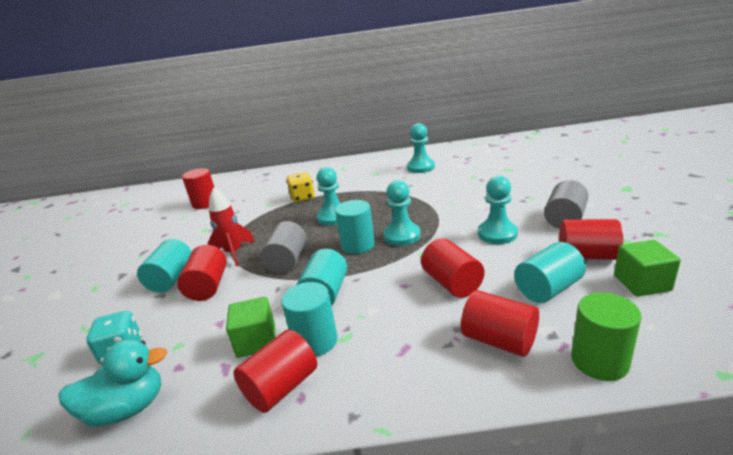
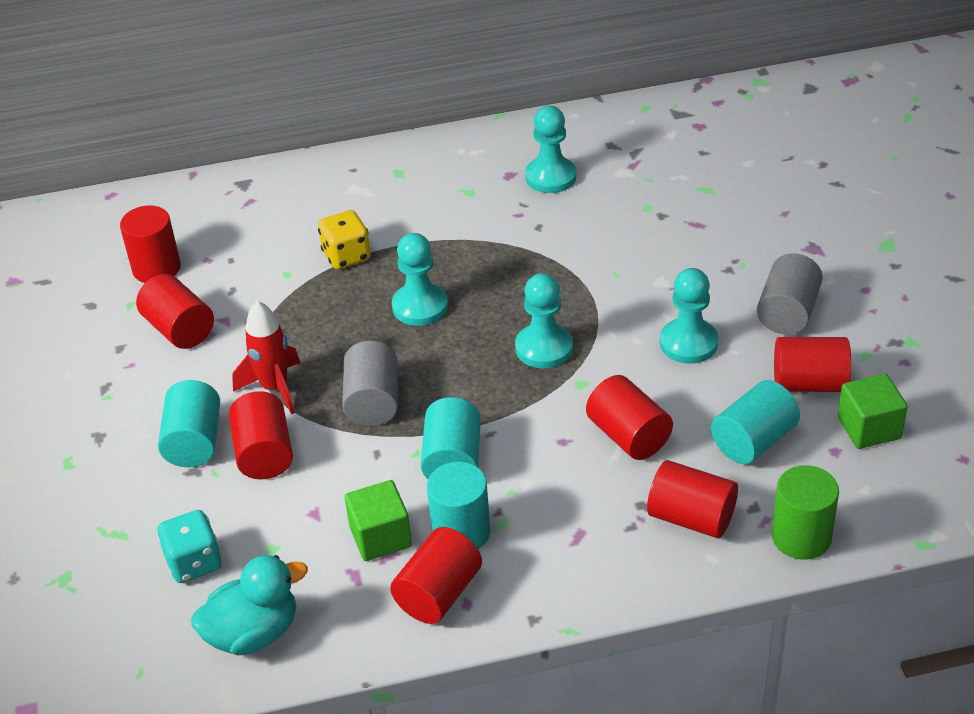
camera: 10 degrees left, 15 degrees up
(199, 227) = (179, 329): none -> red cylinder
(358, 245) = (477, 368): turquoise cylinder -> none

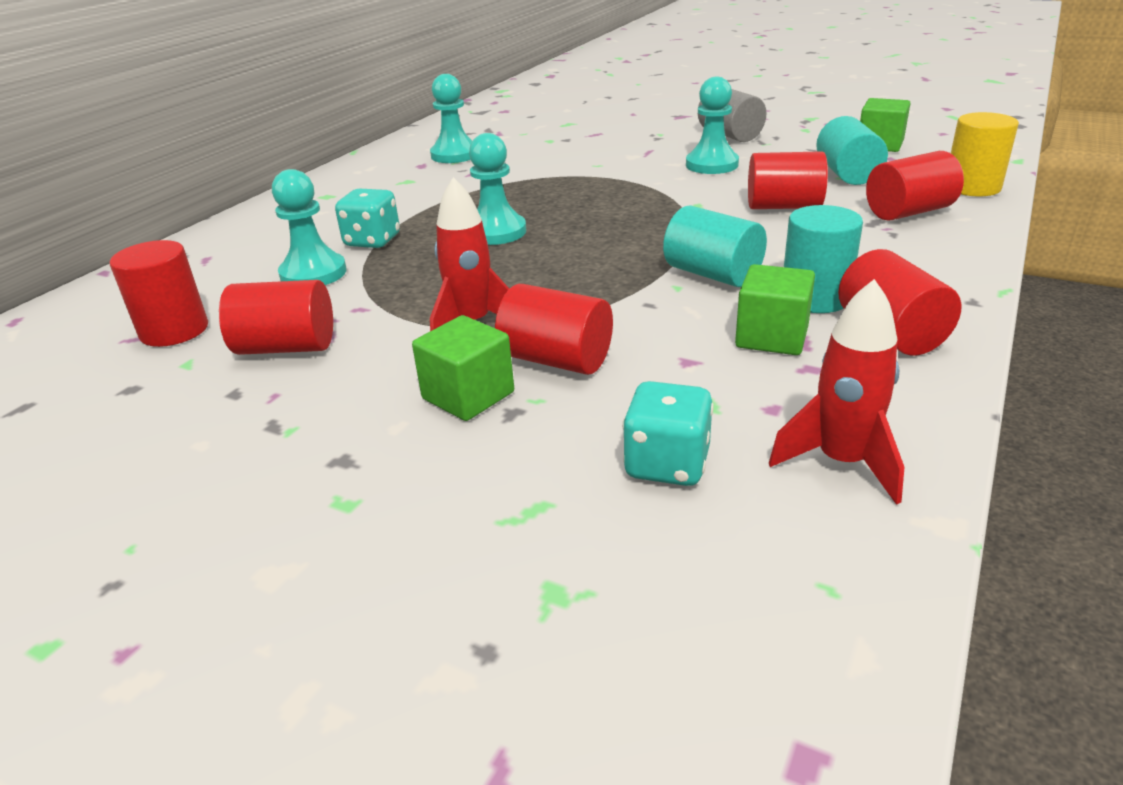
camera: 50 degrees left, 10 degrees down
(194, 442) = (468, 396): turquoise cylinder -> green cube
(253, 633) = (841, 462): turquoise duck -> red rocket
(346, 256) = (372, 241): yellow dice -> turquoise dice
(373, 402) = (577, 285): grey cylinder -> none
(544, 348) = (633, 205): turquoise pawn -> turquoise pawn (313, 274)
(801, 537) = (972, 187): green cylinder -> yellow cylinder
(809, 383) = (810, 147): red cylinder -> none

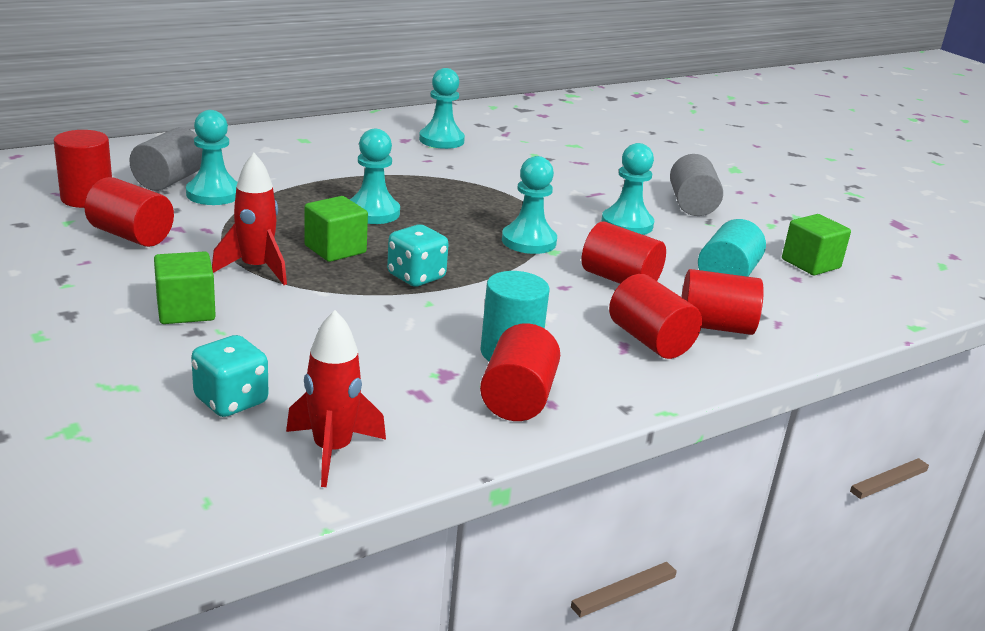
camera: 25 degrees right, 5 degrees down
(244, 279) = (169, 180): none -> grey cylinder
(372, 241) = (283, 186): turquoise dice -> turquoise dice (416, 277)
(556, 360) = (269, 314): red cylinder -> red cylinder (650, 340)
(665, 205) = (528, 241): none -> turquoise pawn
(712, 274) = (469, 305): turquoise cylinder -> none
(772, 337) = (430, 363): green cube -> green cube (335, 249)
(972, 187) = (816, 330): yellow cylinder -> none

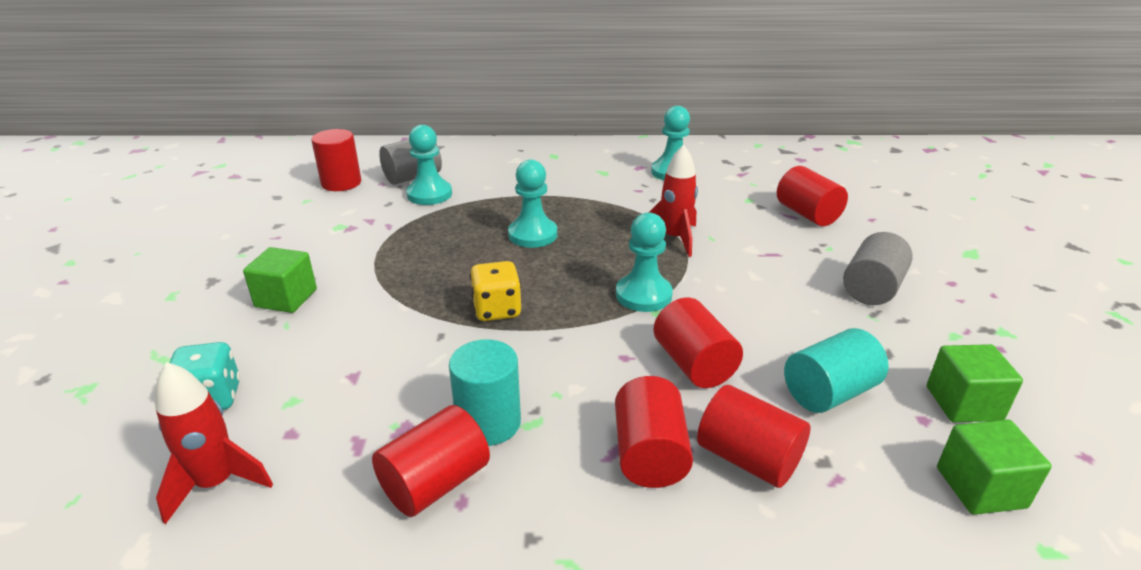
camera: 35 degrees right, 5 degrees up
(131, 236) = (331, 221): red cylinder -> red cylinder (807, 214)
(256, 269) = (380, 271): red rocket -> red rocket (674, 238)
(335, 249) = (461, 265): green cube -> green cube (980, 487)
(416, 277) = (497, 310): turquoise dice -> yellow dice
(627, 224) = (770, 297): turquoise pawn -> none

